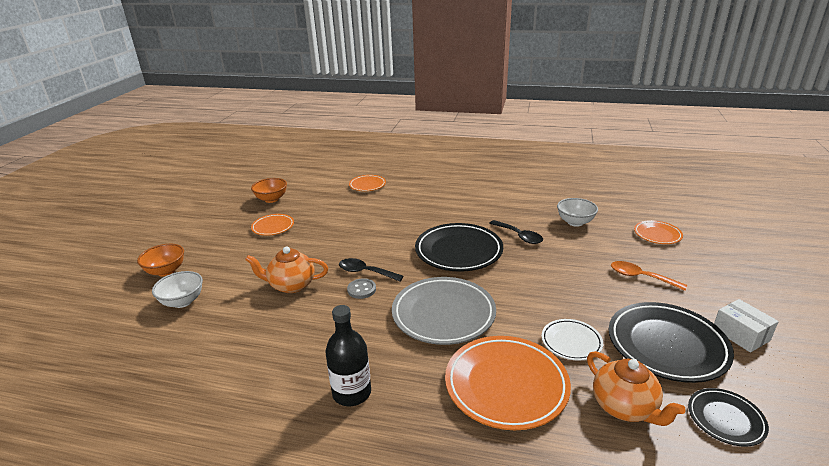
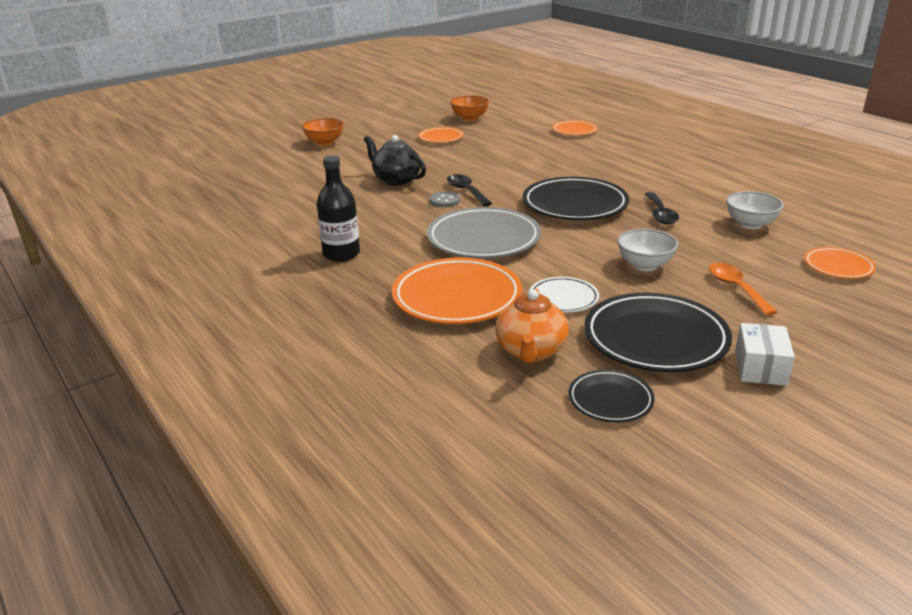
camera: 40 degrees right, 0 degrees up
(182, 301) = (310, 164): white bowl -> white bowl (645, 265)
(291, 285) = (396, 180): orange teapot -> black teapot

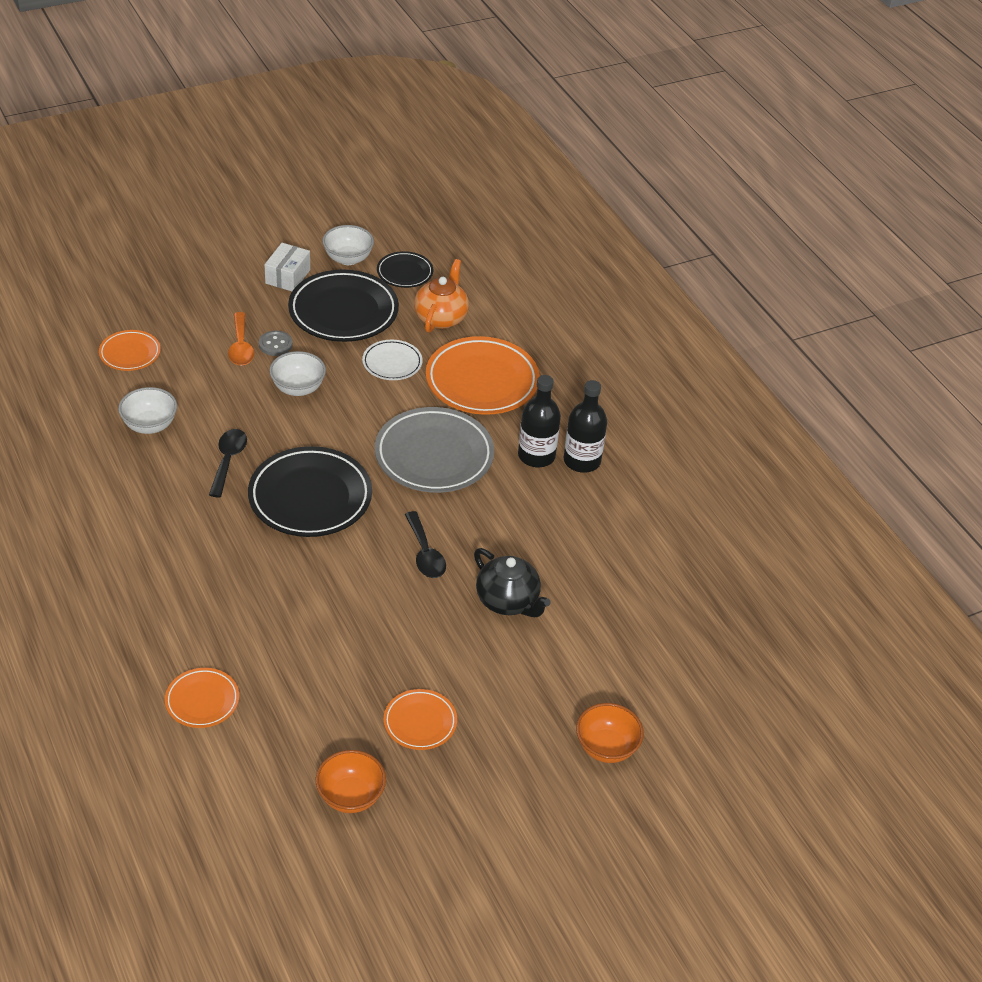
camera: 175 degrees left, 15 degrees up
(386, 251) = (536, 456): none -> black bottle
(444, 201) = (457, 537): grey button -> grey button (275, 344)
(703, 406) = (348, 259): none -> white bowl

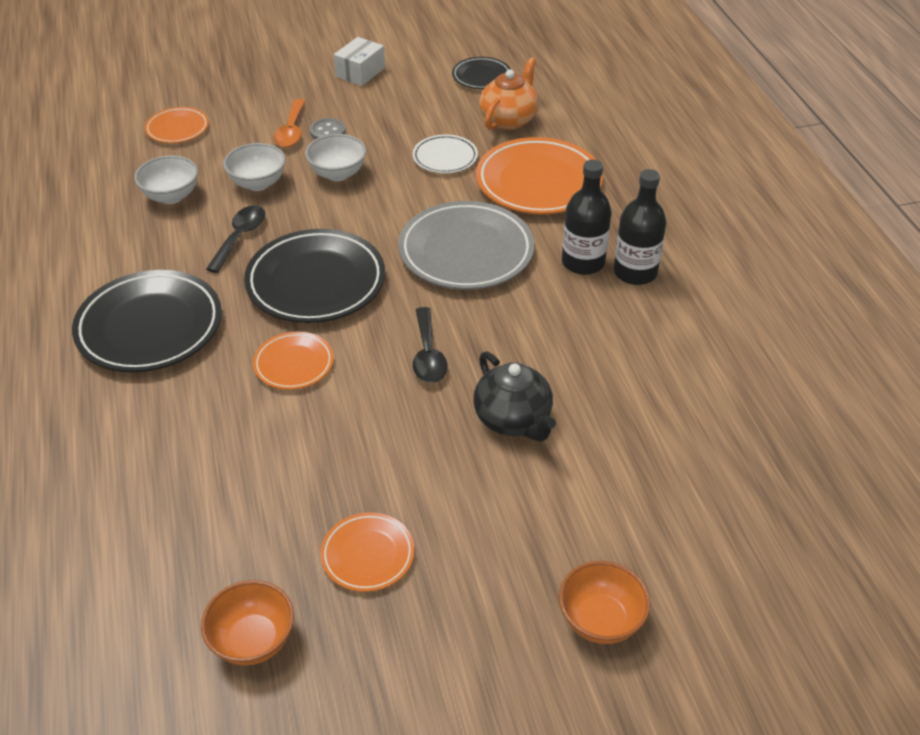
camera: 15 degrees right, 0 degrees up
(202, 700) = (116, 495): orange plate -> orange plate (294, 364)
(343, 311) = (407, 107): black plate -> black plate (150, 327)
(348, 259) = (426, 61): white bowl -> white bowl (258, 183)

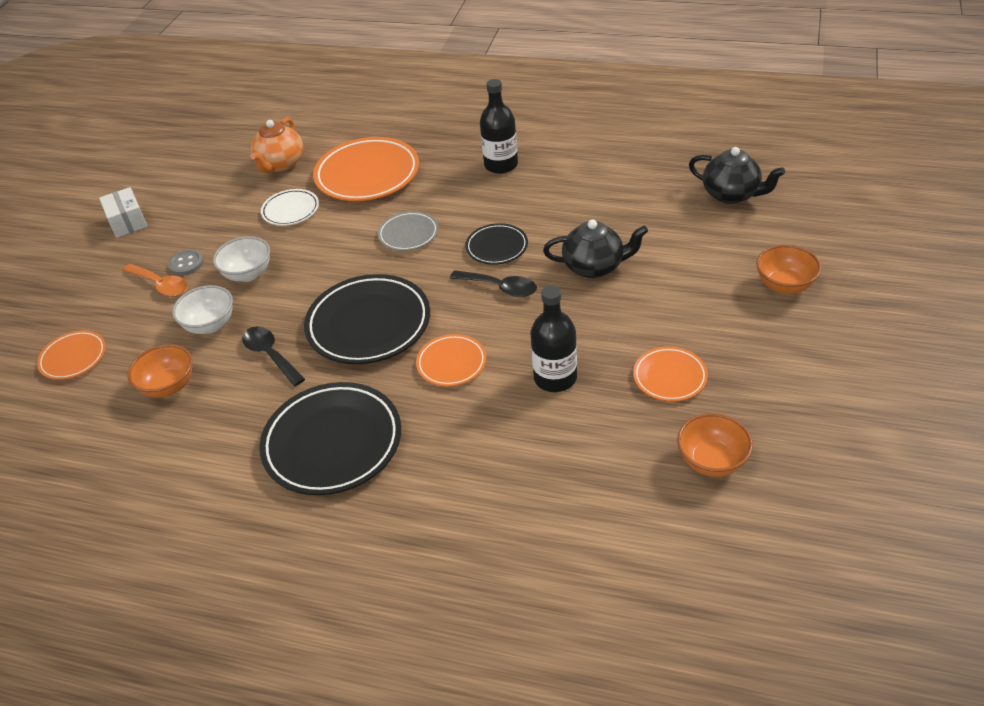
camera: 55 degrees left, 0 degrees up
(171, 196) = (169, 386): white bowl -> orange bowl
(466, 252) = (408, 234): grey plate -> grey plate, size x0.53
(481, 77) = (212, 160): black plate -> black plate (497, 247)
(509, 119) = (280, 164): orange teapot -> orange teapot turned 135 degrees counterclockwise
(583, 262) = (470, 184): black bottle -> black bottle (555, 378)
(747, 504) = (732, 194): none -> black teapot

